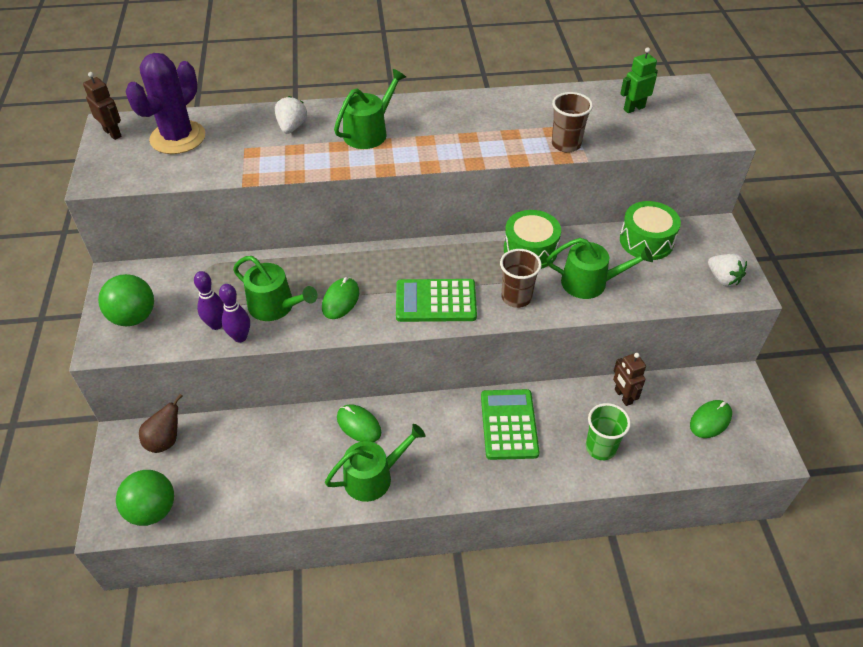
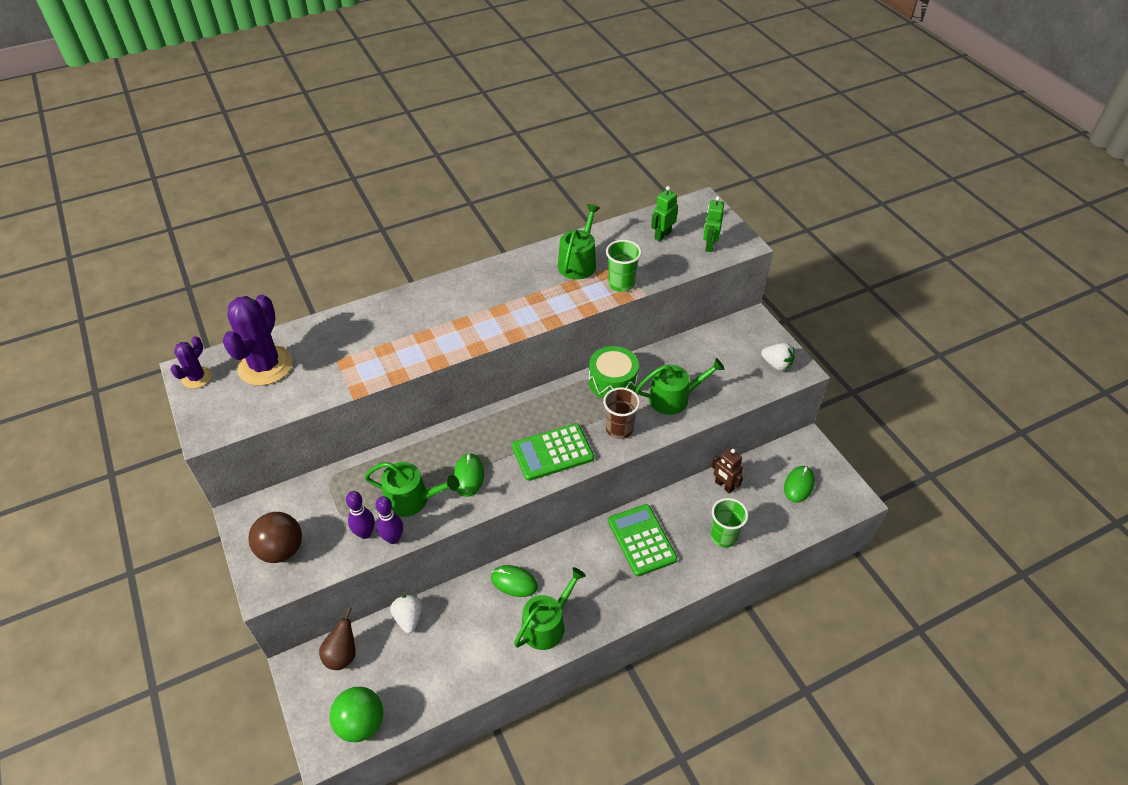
camera: 20 degrees left, 0 degrees up
(113, 133) = (197, 378): brown robot -> purple cactus
(134, 317) = (281, 550): green ball -> brown ball
(292, 127) = (371, 327): white strawberry -> white strawberry (409, 618)
(369, 132) = (445, 315): green watering can -> green watering can (578, 262)
(566, 144) = (621, 284): brown cup -> green cup
(646, 241) = (704, 347): green drum -> none
(682, 129) = (709, 245): none -> green robot

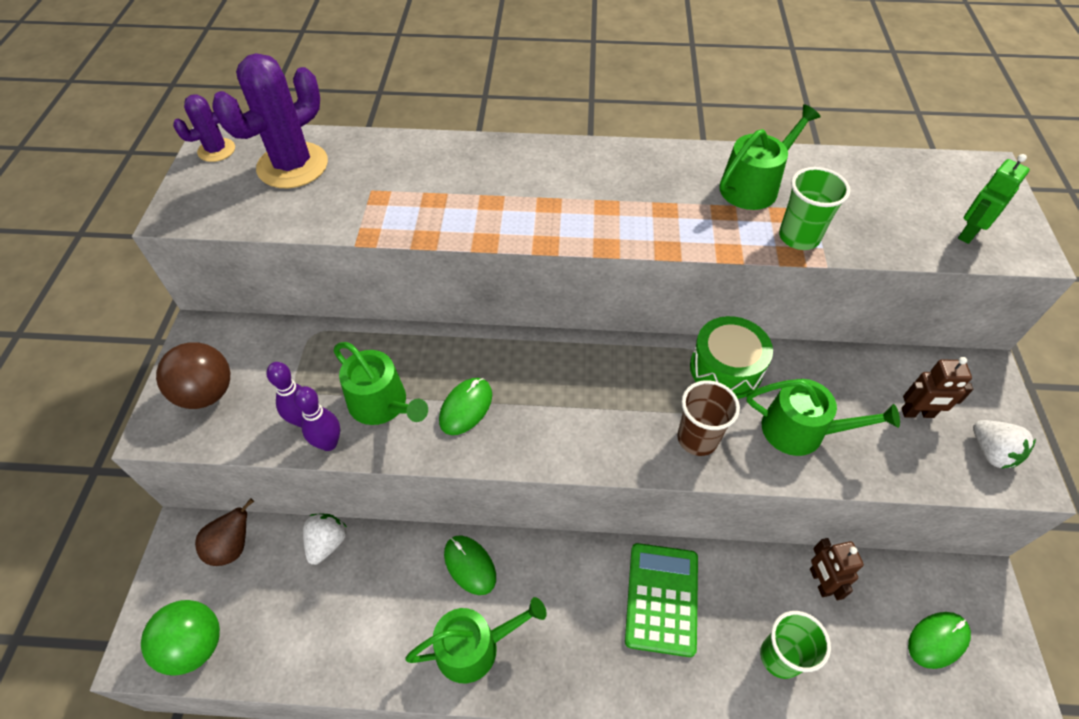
camera: 30 degrees right, 5 degrees up
(553, 452) = (589, 428): green calculator -> none
(662, 235) = (900, 193): green robot -> none
(730, 360) = (917, 413): none -> brown robot

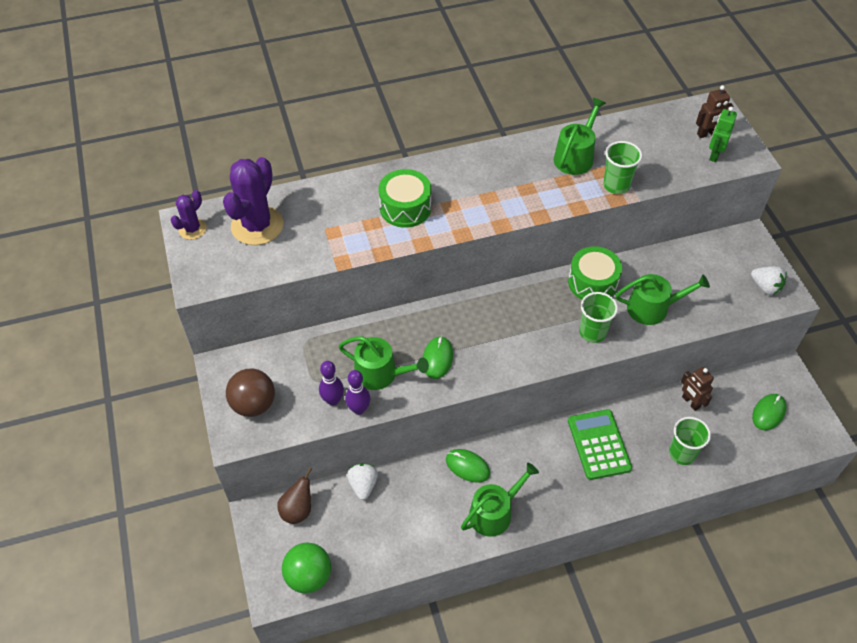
camera: 20 degrees left, 0 degrees up
(488, 191) = (405, 208): none -> green drum
(697, 439) = (592, 332): brown cup -> green cup
(917, 413) = (717, 276): brown robot -> brown robot (707, 134)

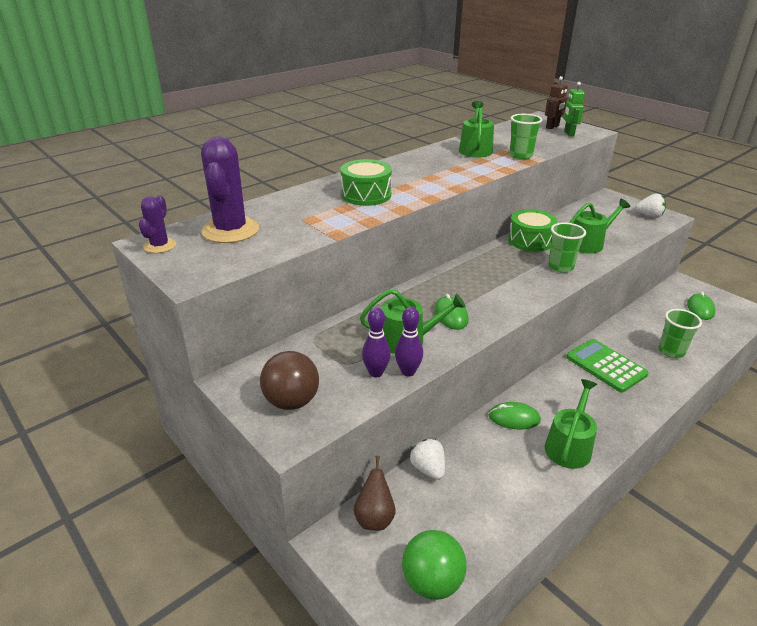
camera: 25 degrees left, 20 degrees down
(690, 402) = (643, 318): brown robot -> none

